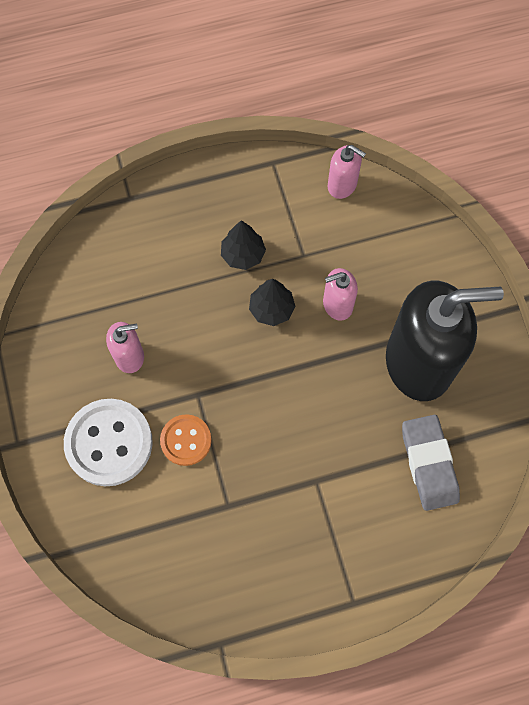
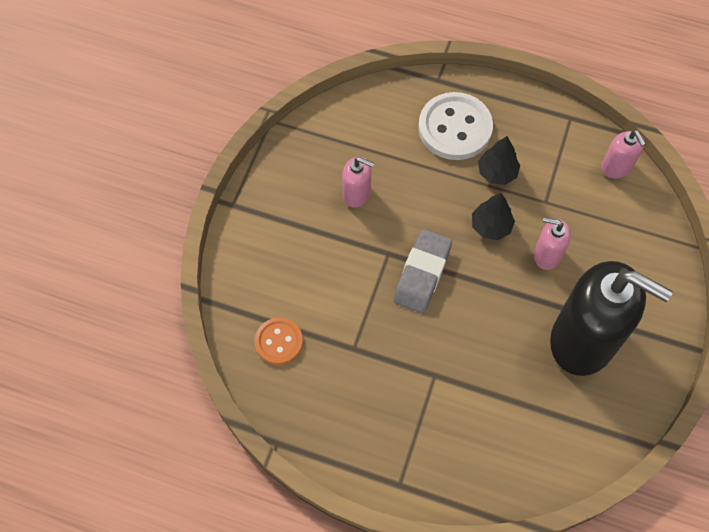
camera: 35 degrees right, 5 degrees down
(109, 443) = (298, 246): white button -> white button (455, 128)
(186, 440) = (356, 281): orange button -> orange button (279, 342)
(429, 464) = (535, 422): grey eraser -> grey eraser (422, 274)

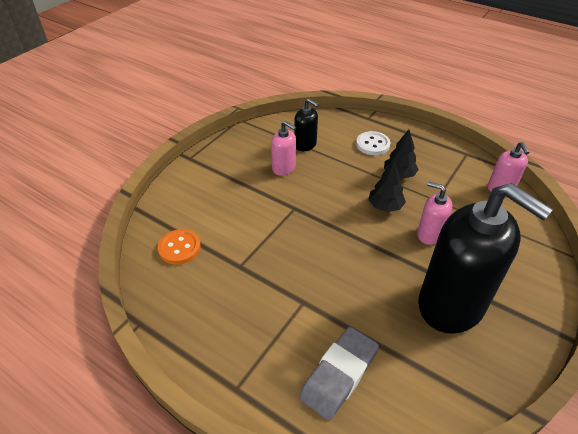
camera: 15 degrees right, 20 degrees down
(371, 148) = (305, 145): none -> black soap dispenser
(422, 274) = (317, 226): grey eraser -> grey eraser (339, 375)
(455, 128) = (372, 144): white button -> white button, size x0.59

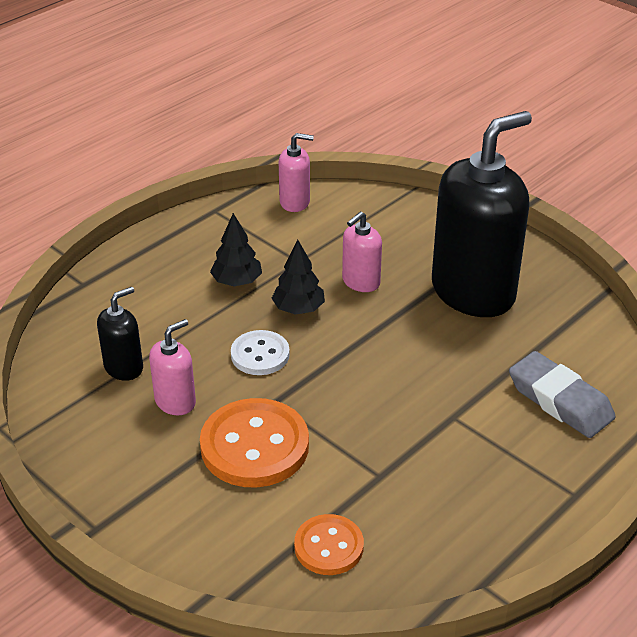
camera: 80 degrees left, 5 degrees down
(255, 205) = (254, 446): none -> orange button
(372, 144) = (156, 293): white button -> white button (260, 355)

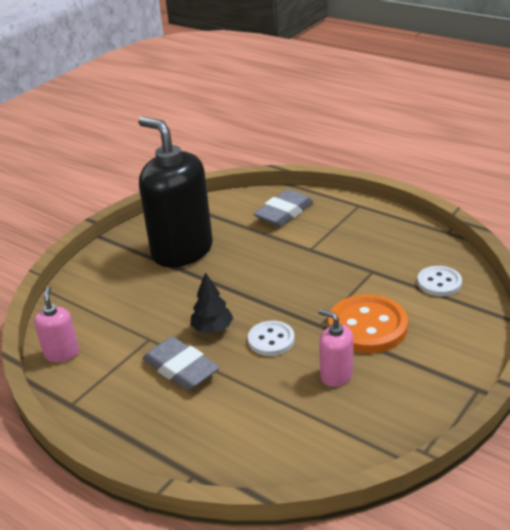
camera: 95 degrees left, 5 degrees down
(124, 367) = (305, 415): black soap dispenser -> none
(237, 282) = (181, 369): black tree -> grey eraser
(329, 546) = (439, 283): orange button -> white button
(360, 282) = (175, 302): pink soap dispenser -> none

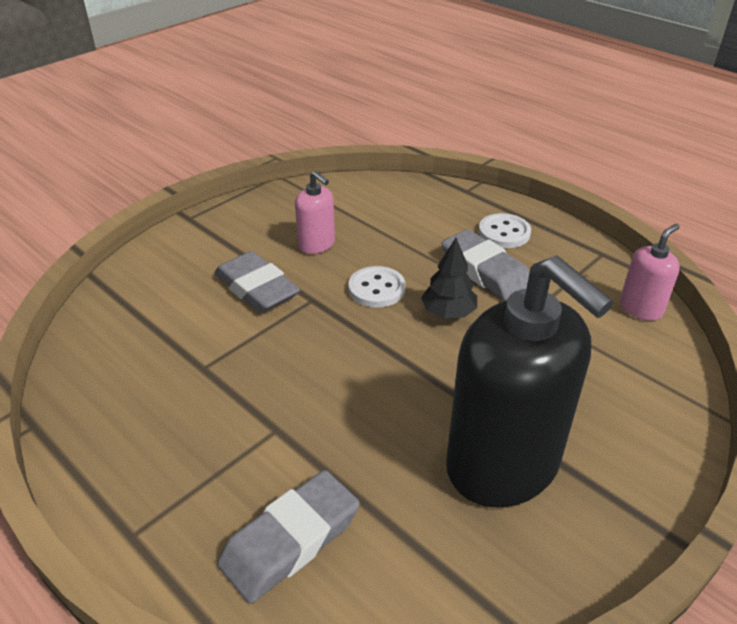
camera: 175 degrees left, 5 degrees up
(62, 353) = (641, 308): pink soap dispenser -> pink soap dispenser turned 135 degrees counterclockwise
(367, 326) = (256, 288): orange button -> grey eraser
(439, 283) = (128, 333): white button -> white button (504, 233)

